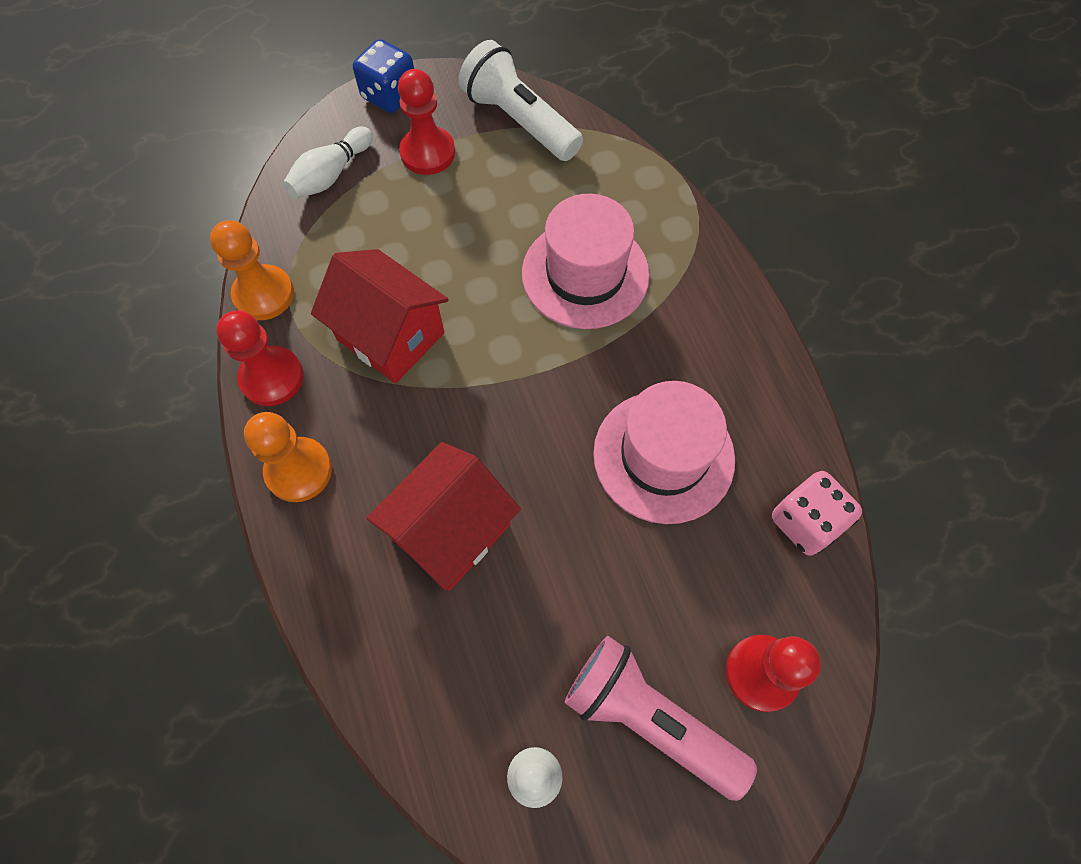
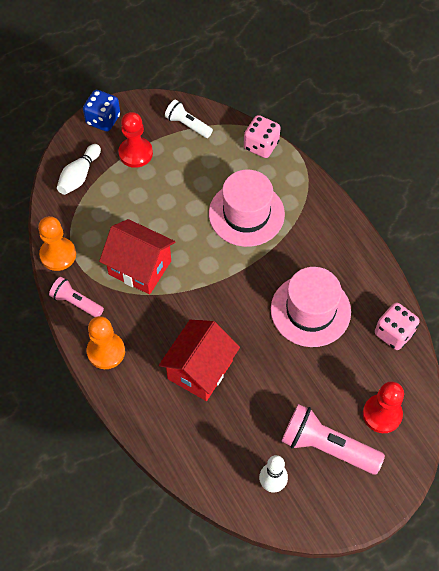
camera: 10 degrees left, 5 degrees down
(272, 377) = (76, 302): red pawn -> pink flashlight
(519, 121) = (187, 125): white flashlight -> white flashlight, size x0.59
(630, 169) = (261, 145): none -> pink dice

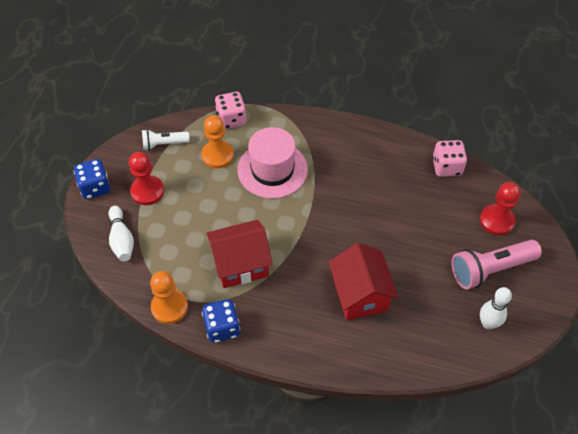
camera: 45 degrees left, 5 degrees down
(76, 302) = (222, 327): pink flashlight -> blue dice
(106, 351) = (283, 341): orange pawn -> orange pawn (217, 155)
(310, 310) = (383, 196): pink hat -> none

